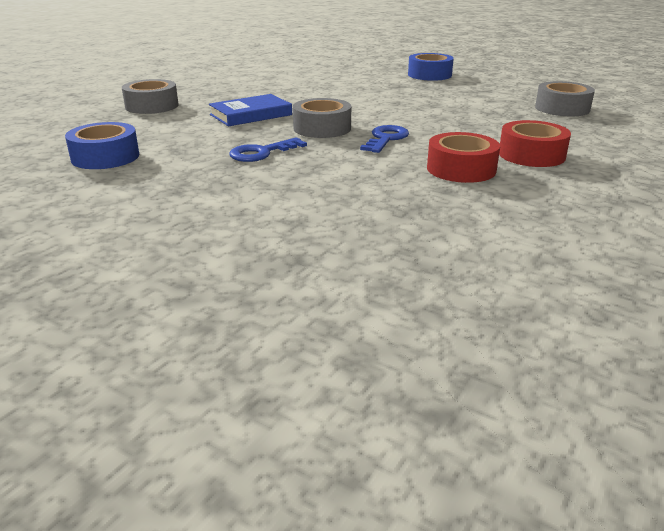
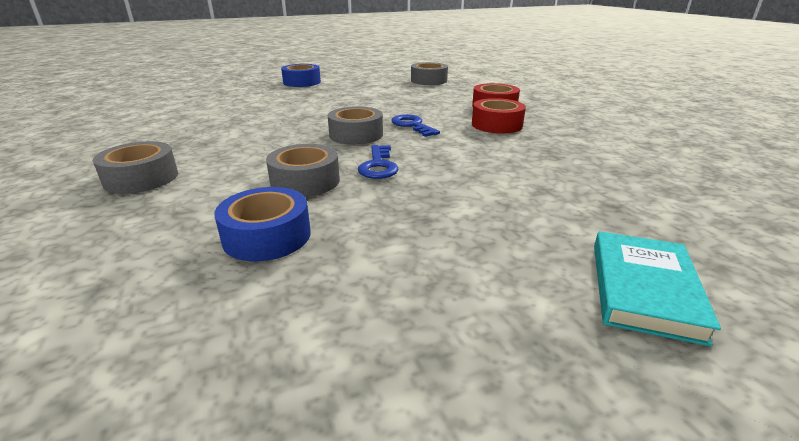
camera: 55 degrees left, 0 degrees up
(130, 291) = (643, 289): none -> turquoise book
(200, 141) = (305, 181): none -> grey tape
(251, 115) = (272, 147): blue book -> none

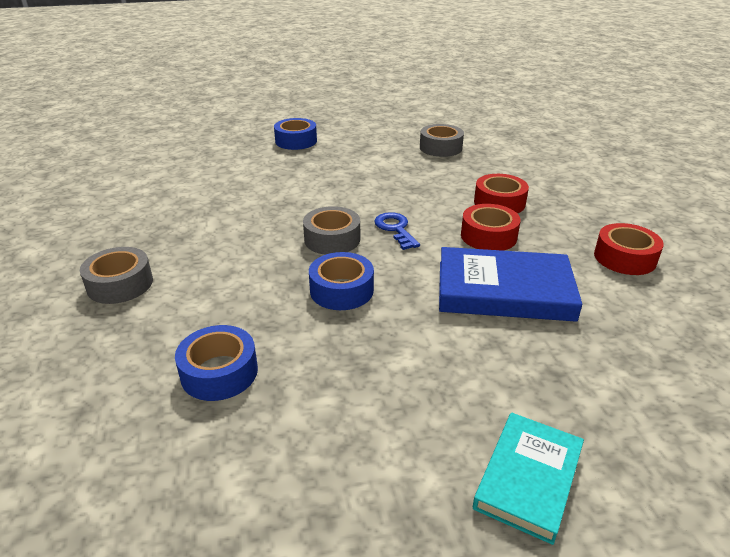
camera: 10 degrees right, 5 degrees up
(305, 181) = (266, 305): grey tape -> none
(378, 166) = (341, 290): blue key -> blue tape
(530, 155) = (504, 291): none -> blue book
(618, 130) = (624, 258): none -> red tape

